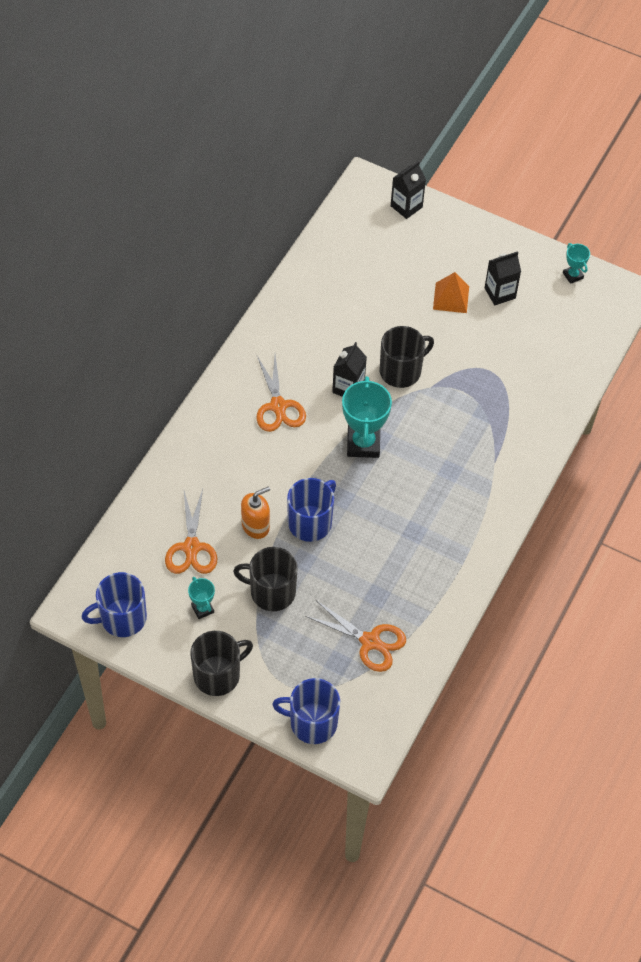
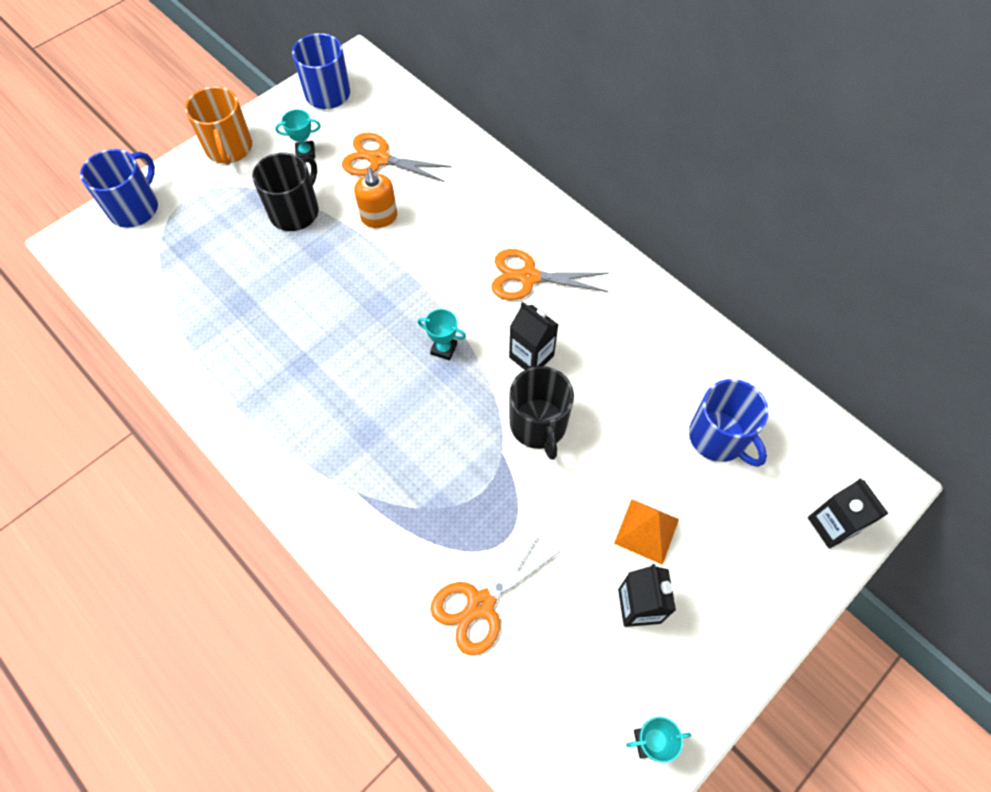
camera: 110 degrees right, 5 degrees up
(218, 675) = (229, 148): black mug -> orange mug
(310, 522) = (361, 267): blue mug -> blue mug (718, 437)
(363, 444) = (444, 349): turquoise trophy -> turquoise trophy, size x0.51
(370, 642) = (190, 282): orange scissors -> orange scissors (480, 604)

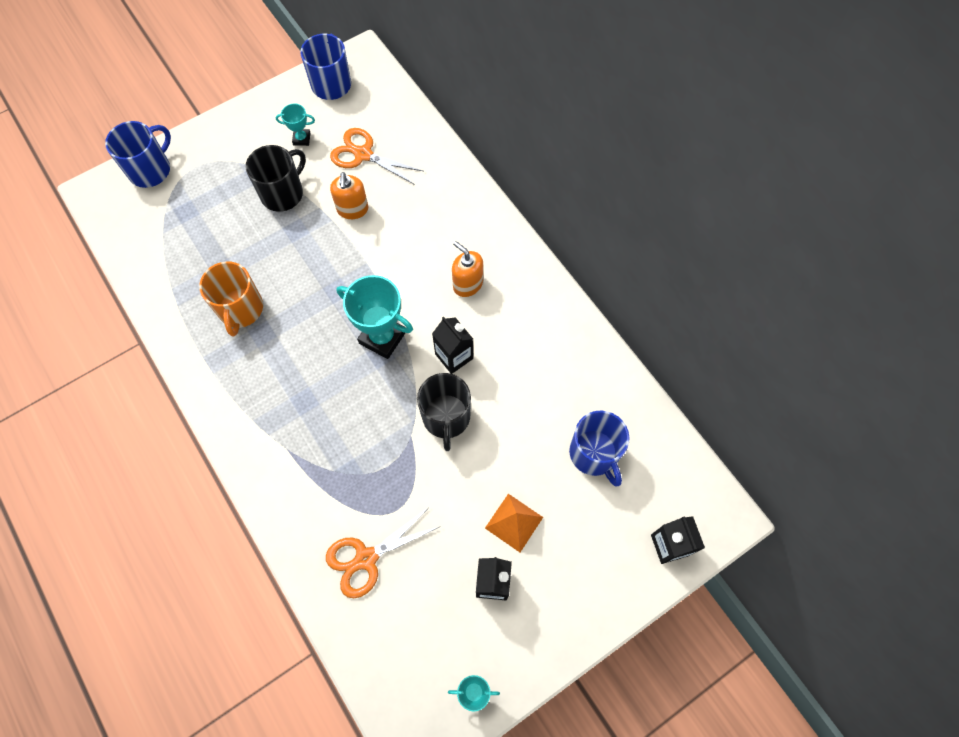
camera: 10 degrees right, 5 degrees up
(229, 148) = (238, 125): orange mug -> orange mug (241, 309)
(444, 349) = (382, 337): turquoise trophy -> turquoise trophy, size x1.96
(528, 277) = (467, 284): orange scissors -> orange soap dispenser

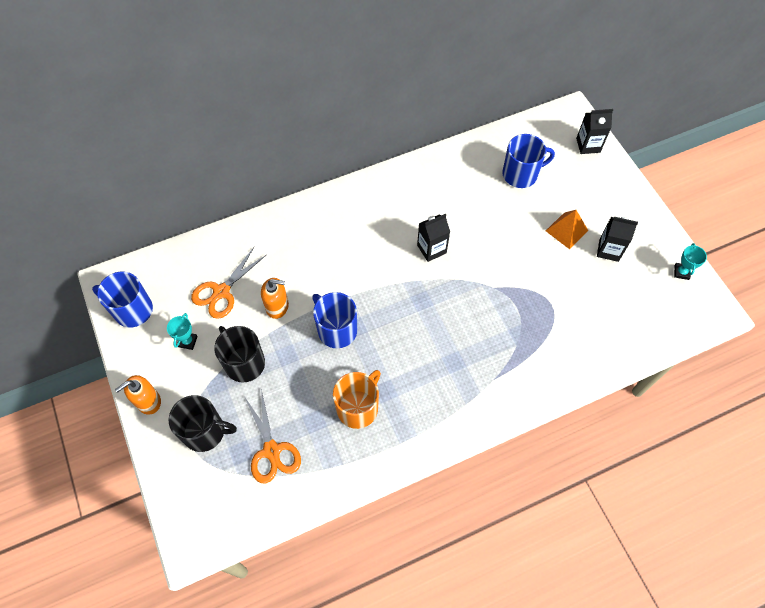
camera: 80 degrees left, 5 degrees down
(150, 170) = (180, 486): blue mug -> blue mug (336, 330)
(241, 309) = (358, 407): orange mug -> orange mug turned 60 degrees counterclockwise
(366, 558) = (587, 329): orange scissors -> orange scissors (271, 451)
(382, 337) = (406, 297): turquoise trophy -> none
(446, 417) = (482, 261): black mug -> black mug (205, 431)
(467, 284) = (370, 231): orange soap dispenser -> orange soap dispenser (148, 401)

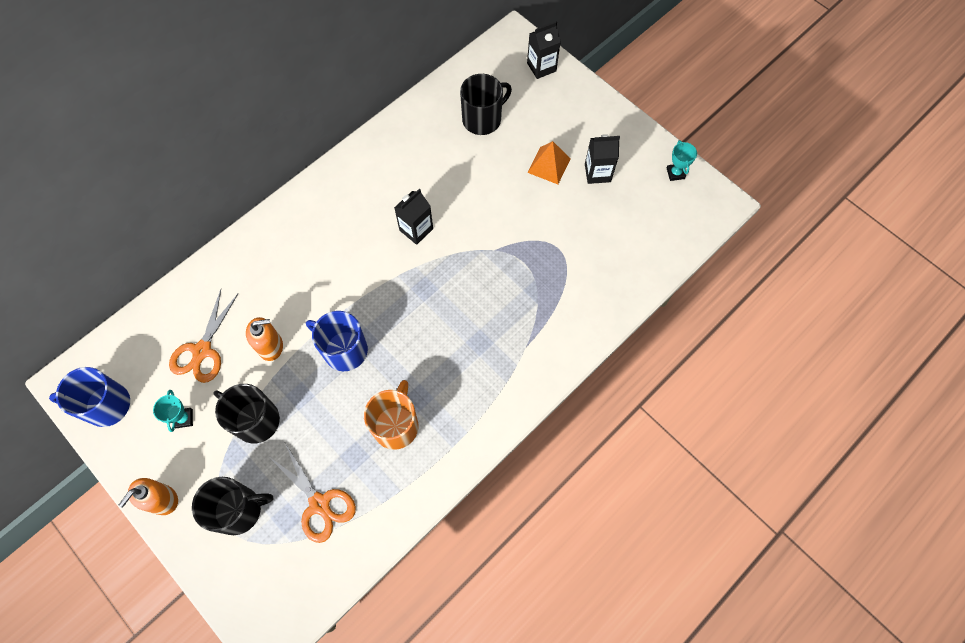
camera: 20 degrees left, 5 degrees up
(521, 174) = (482, 119): blue mug -> black mug

